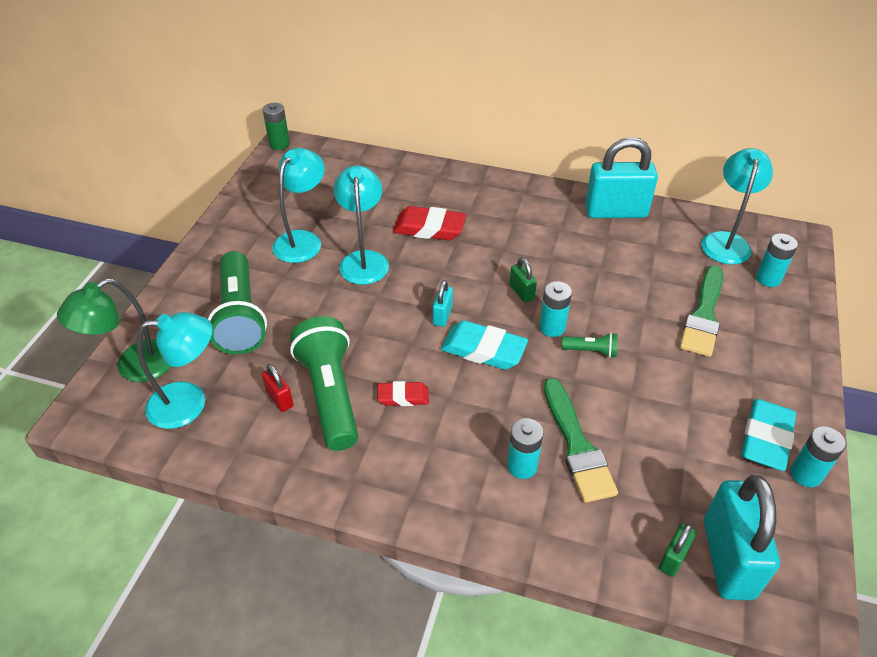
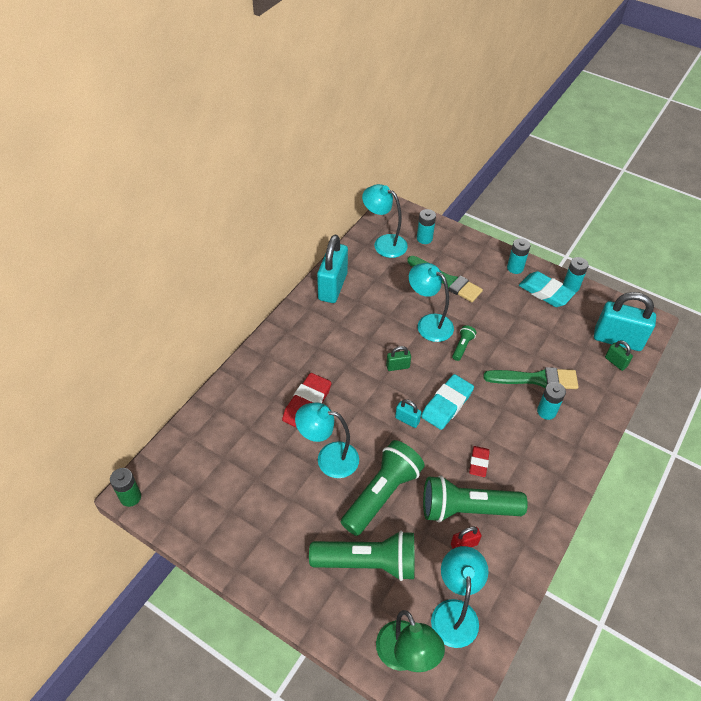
camera: 75 degrees left, 5 degrees up
(303, 240) = (287, 499): turquoise lamp -> turquoise lamp (428, 323)
(329, 312) = (382, 494): none -> green flashlight
(552, 327) = (436, 360): turquoise battery -> turquoise battery (515, 268)

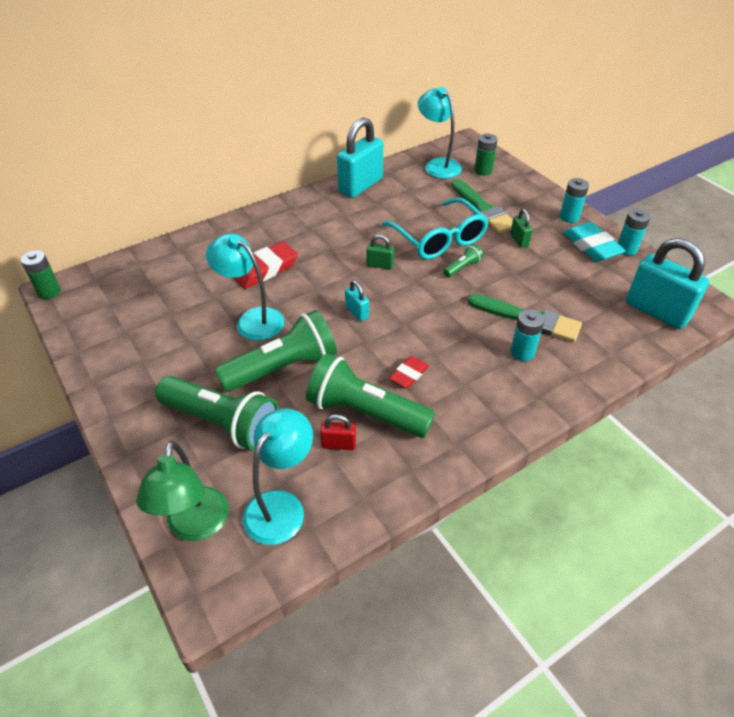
camera: 25 degrees right, 5 degrees down
(424, 238) = (483, 171): turquoise battery -> green battery
(428, 323) = (439, 239): turquoise lamp -> turquoise glasses
(447, 404) = (410, 312): turquoise eraser -> none
(615, 362) = (640, 331): green padlock -> green padlock (519, 240)

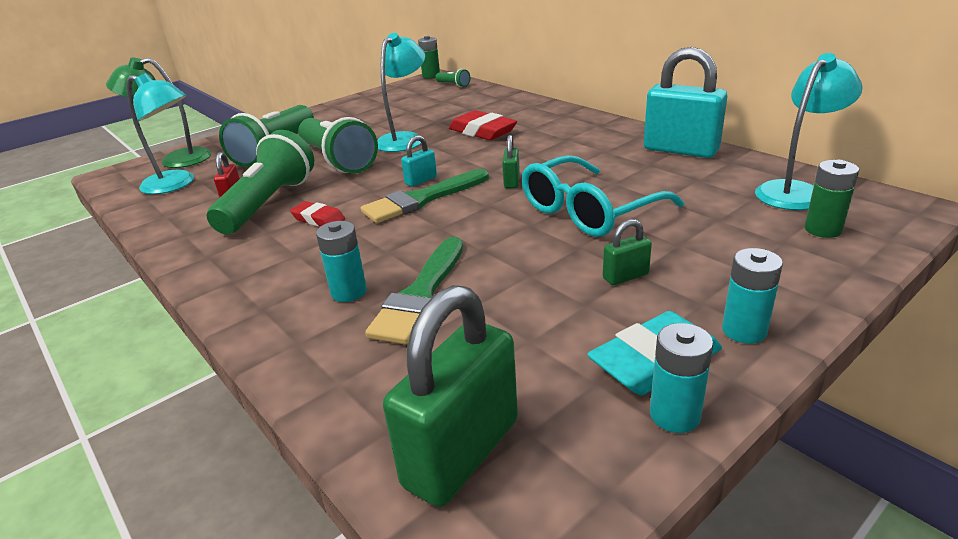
camera: 85 degrees right, 15 degrees down
(462, 267) = (528, 233): green flashlight -> green flashlight (453, 85)
(483, 209) = (696, 239): green brush -> green brush (422, 199)
(656, 311) = (461, 453): turquoise padlock -> green padlock

